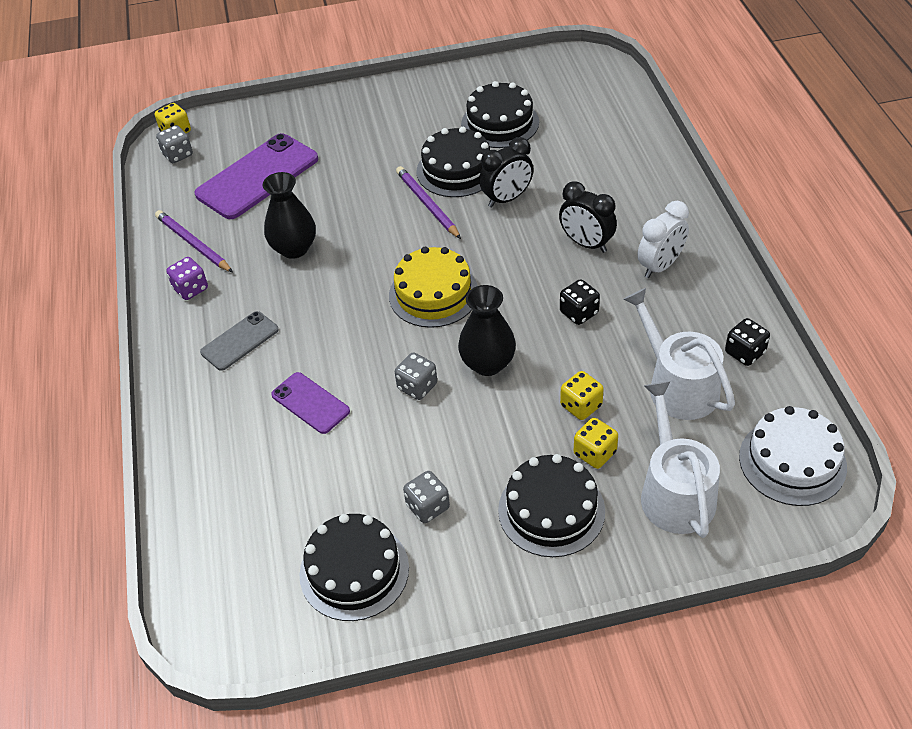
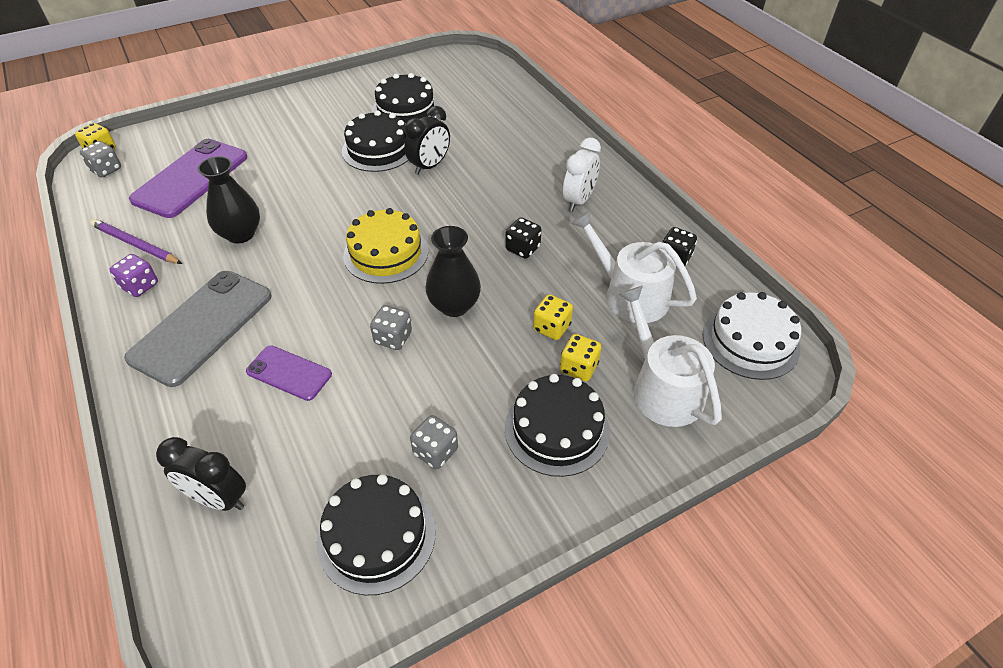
camera: 20 degrees left, 0 degrees up
(239, 341) = (201, 326): grey phone -> grey phone, size x1.84
(427, 204) = (359, 180): purple pencil -> none
(586, 244) = (510, 192): black clock -> black clock (218, 499)

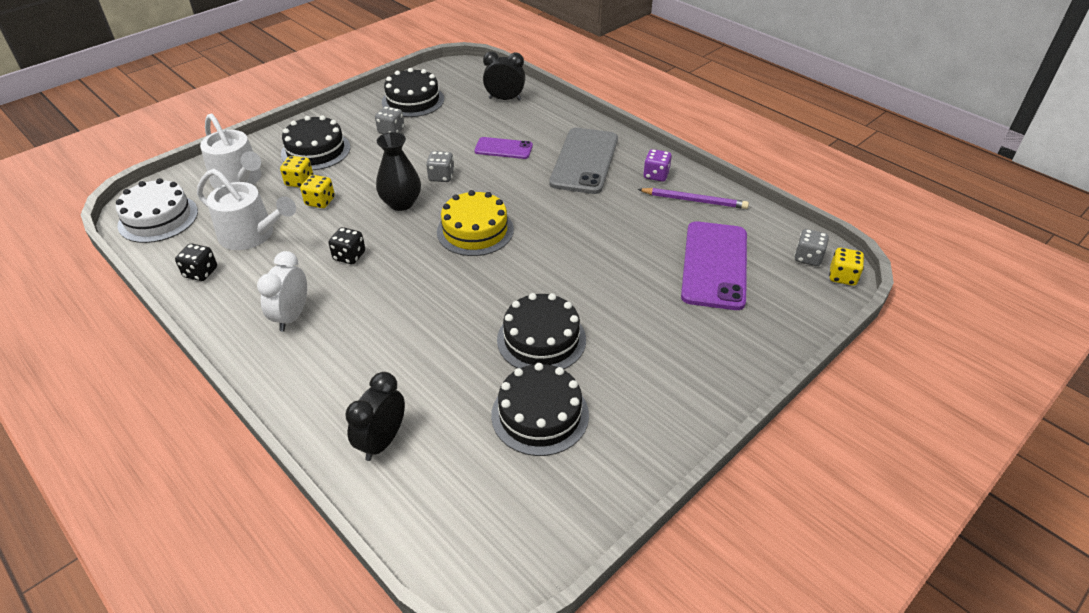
camera: 165 degrees right, 5 degrees down
(240, 234) = (615, 223): black vase -> none
(429, 166) = (470, 328): black clock -> black clock (382, 441)

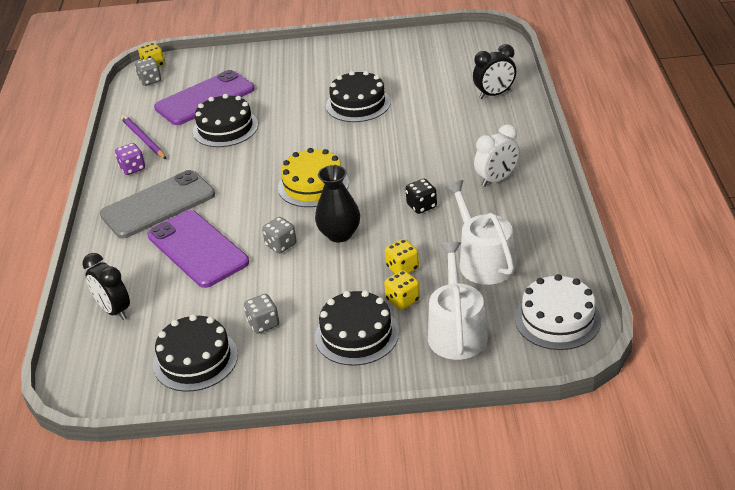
camera: 135 degrees left, 5 degrees down
(201, 272) = (544, 243): black dice -> none
(503, 148) = (197, 249): purple phone -> purple phone, size x1.84
(540, 415) = (402, 74): black cake -> black cake (225, 128)

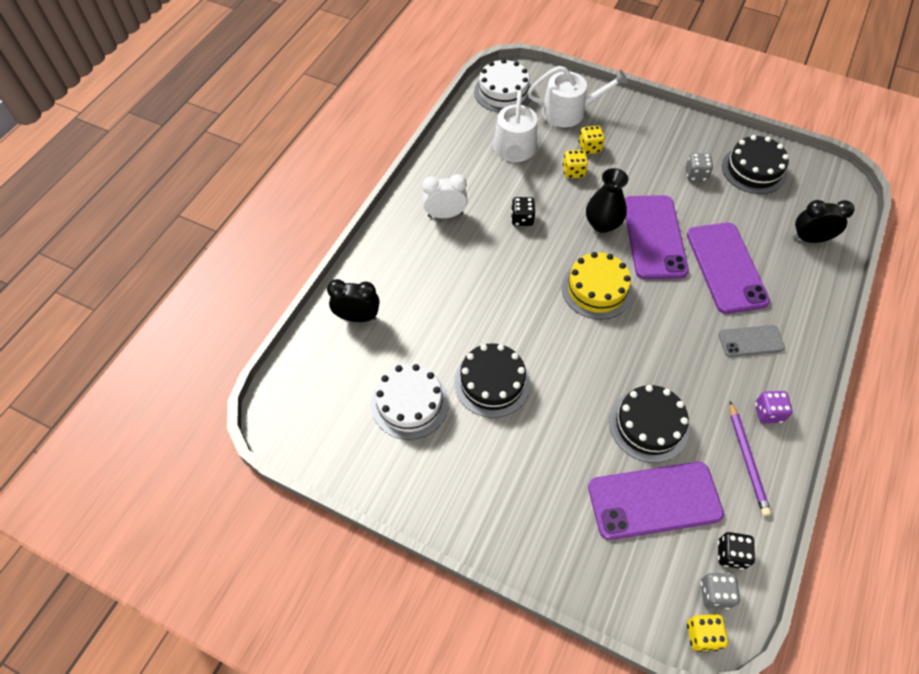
camera: 155 degrees left, 20 degrees up
(114, 310) = (810, 239): black clock -> black clock turned 75 degrees counterclockwise
(144, 97) = (731, 554): none -> black dice
(158, 205) = (751, 341): grey phone -> grey phone, size x0.54
(281, 245) = (654, 237): grey dice -> purple phone
(356, 334) = (635, 138): black cake -> none
(408, 74) = (410, 403): none -> white cake
(457, 331) = (569, 112): white watering can -> white watering can turned 120 degrees counterclockwise

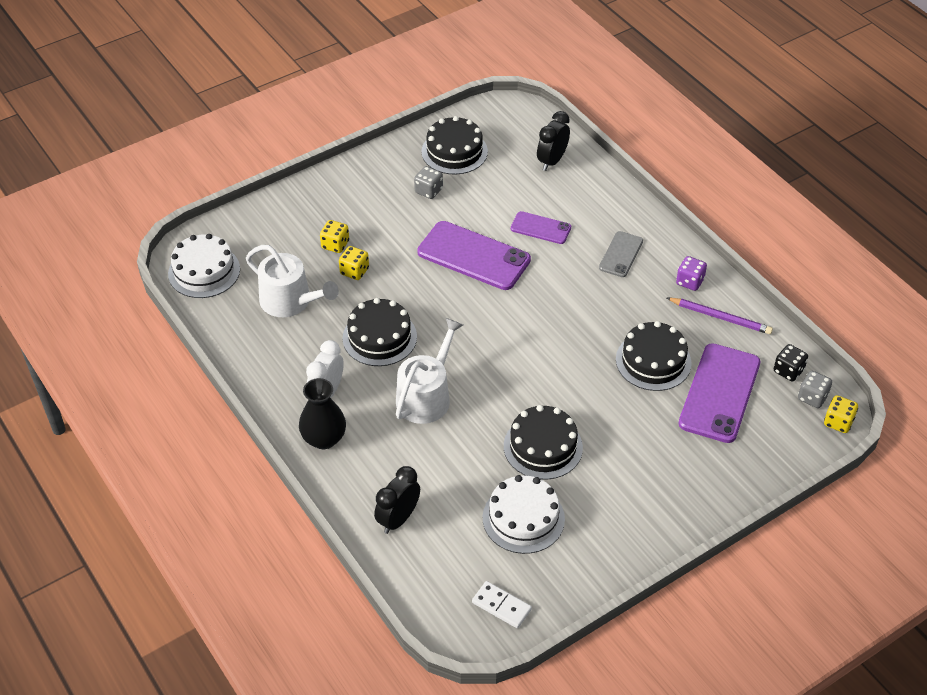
camera: 60 degrees left, 10 degrees down
(314, 429) = (501, 606): none -> white domino
(522, 219) = (379, 337): black dice -> black cake
(569, 112) = (277, 235): white watering can -> white watering can (426, 396)
(596, 289) = (499, 324): yellow cake -> none
(602, 224) = (432, 283): black vase -> black vase (324, 439)
(726, 267) = (540, 228): purple phone -> purple phone, size x0.54

